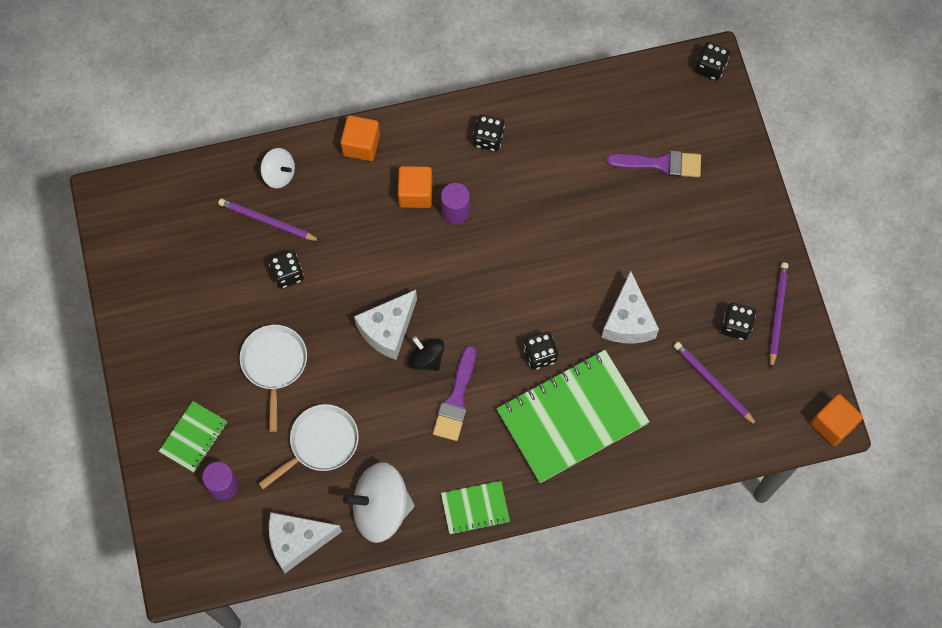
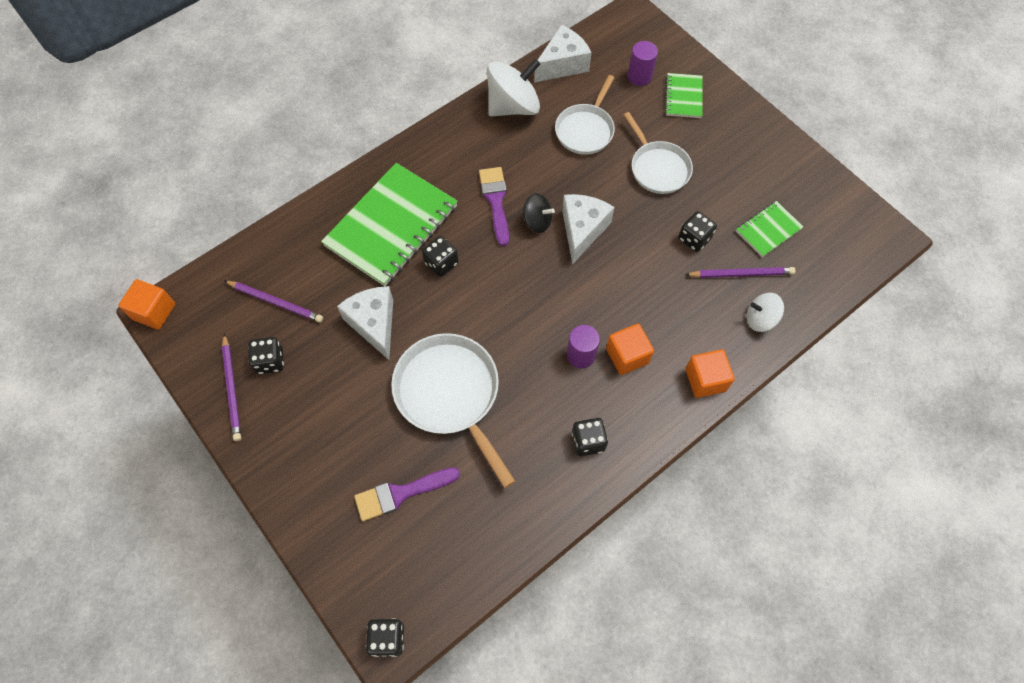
camera: 155 degrees right, 5 degrees down
(475, 508) = (441, 133): green notebook -> green notebook (768, 230)
(586, 226) = (450, 394): none -> white pan

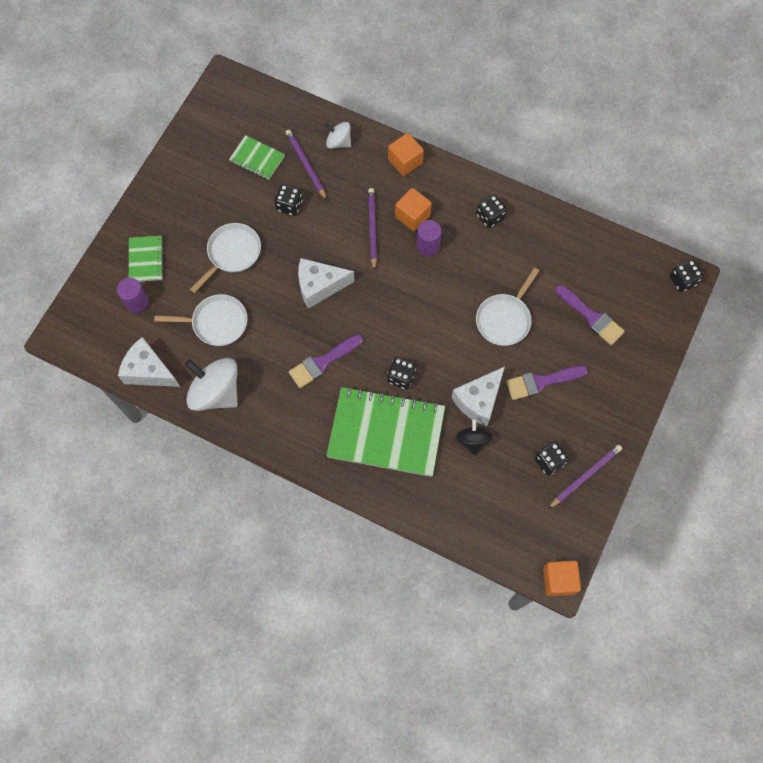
camera: 115 degrees left, 5 degrees up
(276, 302) = (499, 486): purple pencil -> purple pencil (372, 228)
(357, 397) = (541, 382): none -> purple brush
(450, 394) = (504, 319): white pan -> white pan, size x0.65
(537, 221) = (327, 323): black spinning top -> black spinning top (473, 440)
(683, 97) = (146, 260): green notebook -> green notebook turned 75 degrees counterclockwise
(760, 319) = (338, 142): white spinning top -> white spinning top turned 135 degrees clockwise

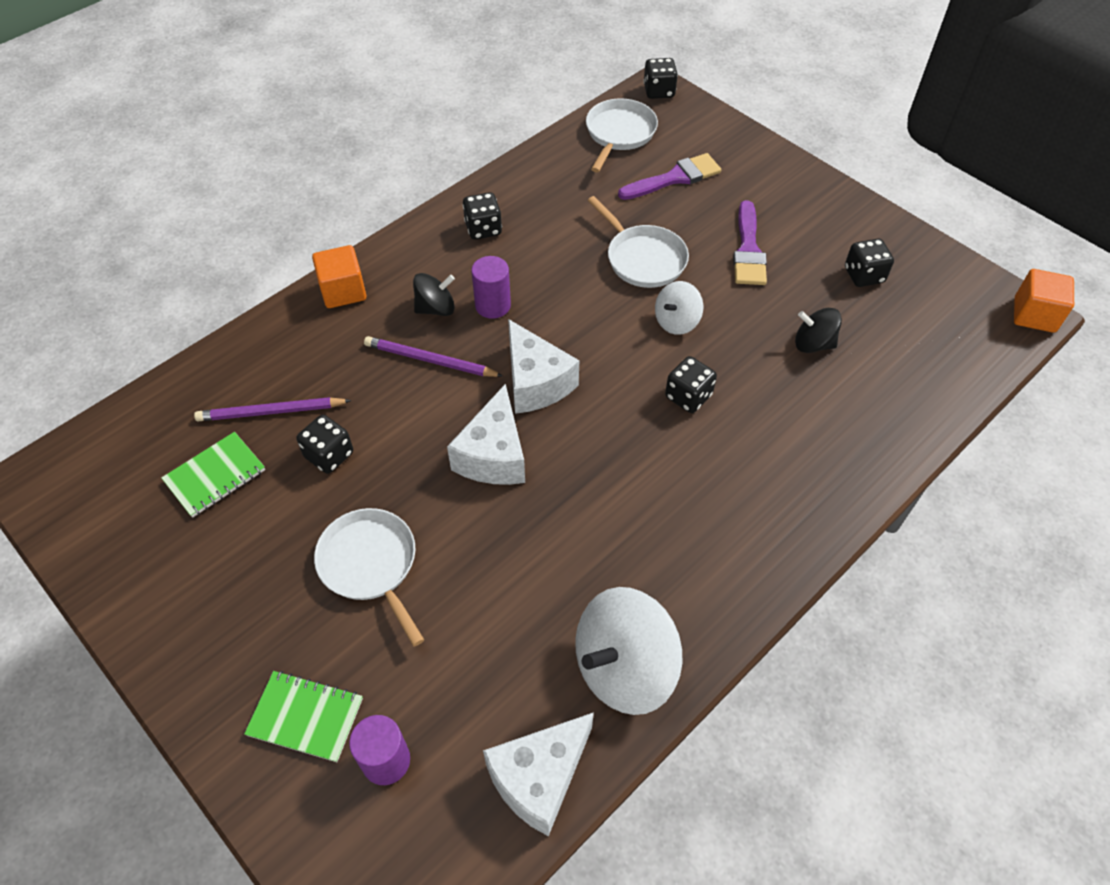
camera: 70 degrees left, 15 degrees down
(216, 323) = (491, 629): white pan -> white pan (619, 134)
(323, 362) = (627, 489): purple brush -> none
(338, 142) = (259, 359): white spinning top -> white spinning top (676, 321)
(386, 433) = (773, 441): green notebook -> none
(412, 216) = (436, 308): orange cube -> black spinning top
(478, 400) = (754, 320): white cheese -> white cheese (535, 382)
(585, 476) = (892, 247): purple pencil -> none

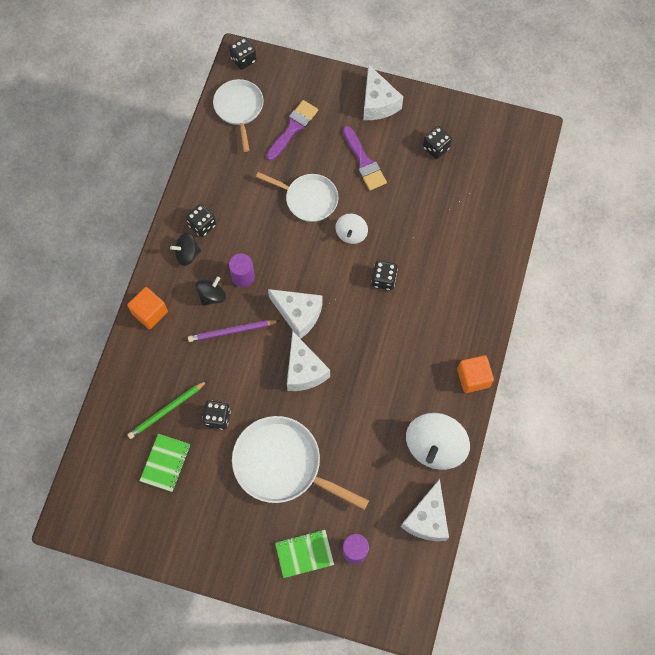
camera: 30 degrees left, 15 degrees up
(270, 412) = (167, 410): purple pencil -> green pencil
(371, 565) = (282, 464): white pan -> white pan, size x1.53
(808, 196) = (378, 103): none -> white cheese
(813, 344) = (431, 210): black spinning top -> black spinning top (187, 254)
(1034, 315) = (536, 130): orange cube -> orange cube (473, 378)

